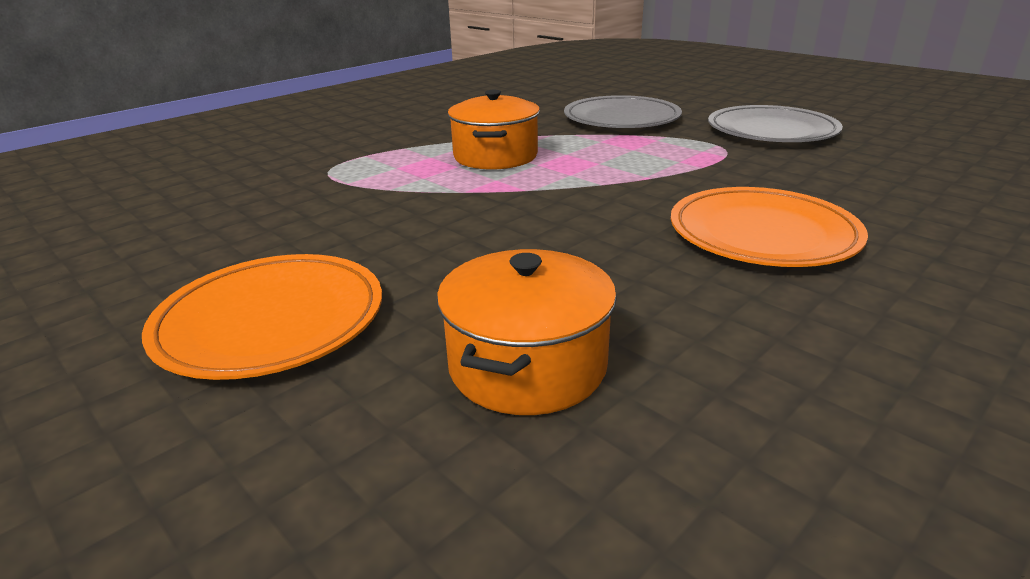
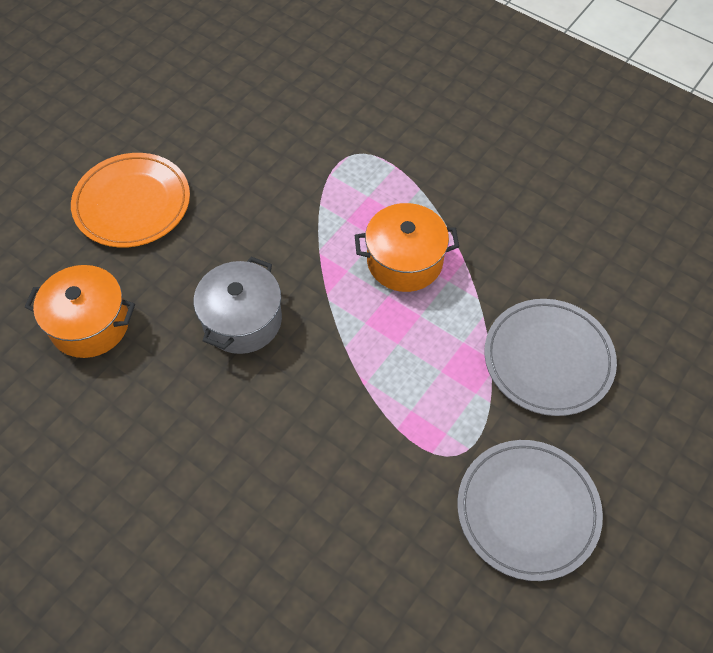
camera: 80 degrees right, 30 degrees up
(551, 235) = (242, 320): none -> grey pot
(762, 234) = (250, 457): orange plate -> none

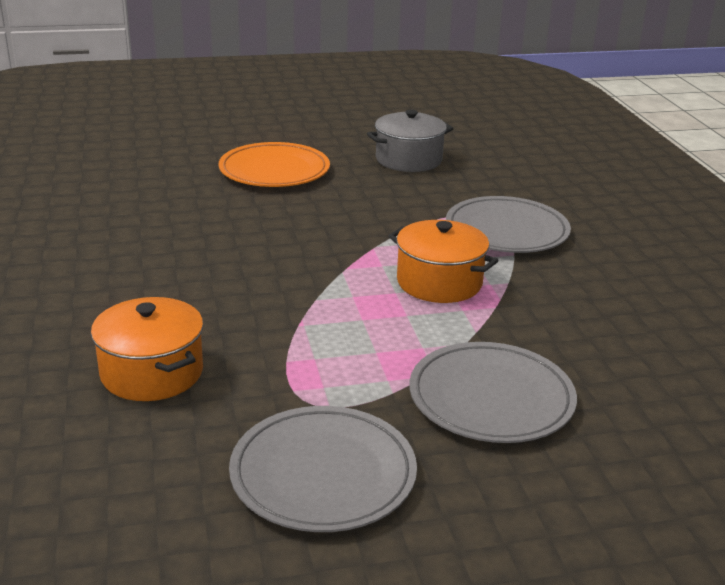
camera: 40 degrees right, 30 degrees down
(90, 324) = (157, 204): orange pot -> orange pot (152, 373)
(242, 320) = (260, 250): grey pot -> grey pot (408, 160)
(388, 161) = (506, 230): none -> grey plate

